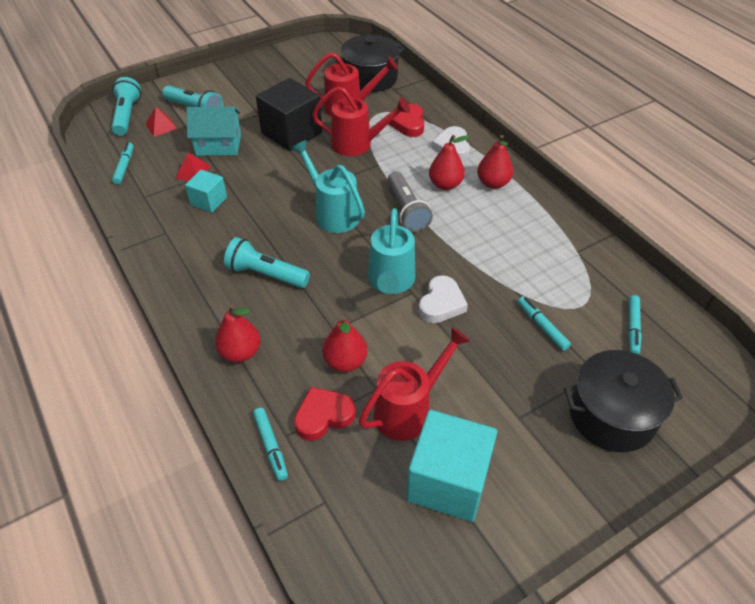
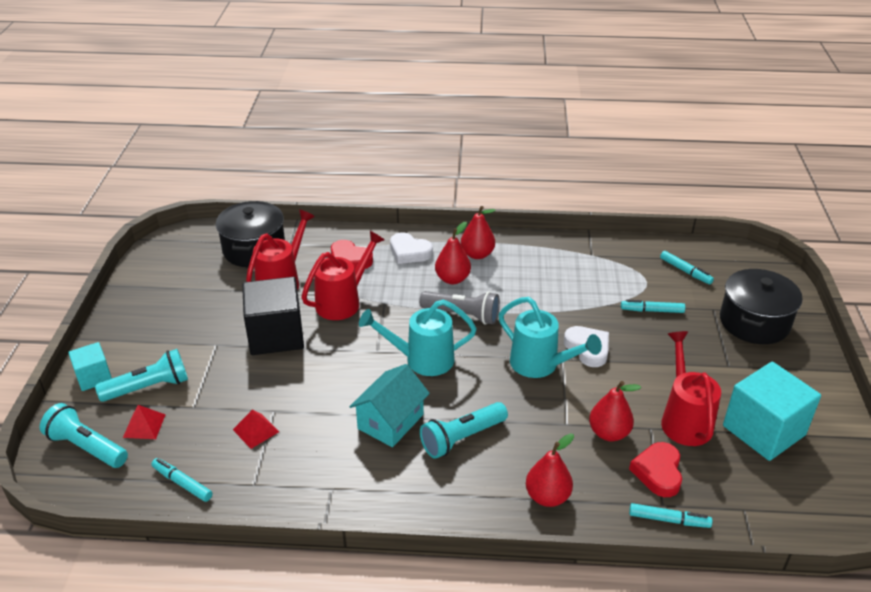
camera: 55 degrees left, 10 degrees down
(209, 201) = (316, 436): turquoise cube -> turquoise cube (94, 377)
(218, 145) = (233, 394): turquoise house -> turquoise house (390, 421)

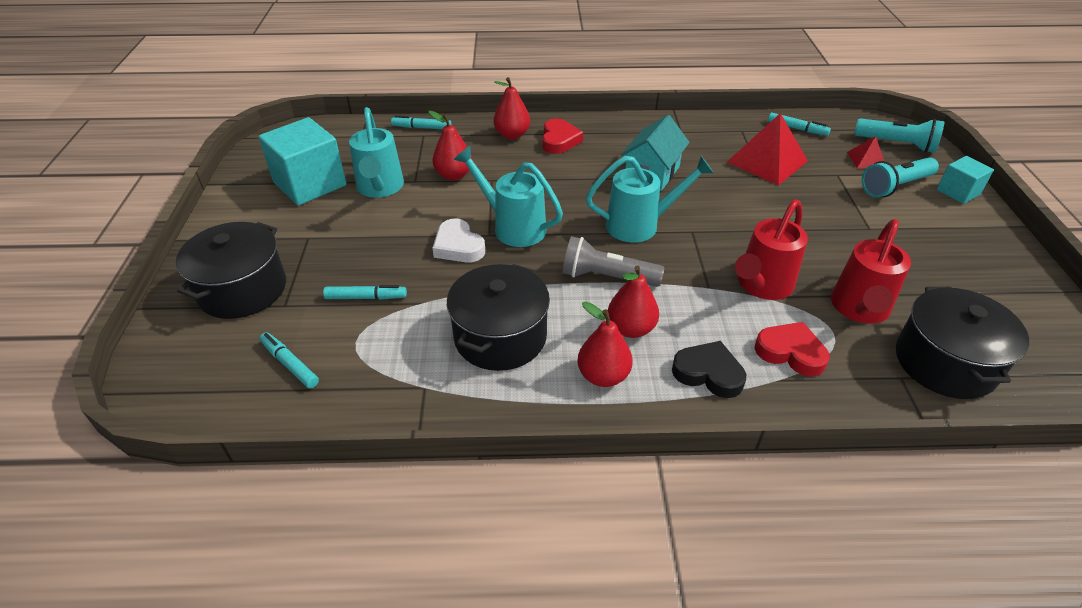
camera: 175 degrees right, 5 degrees up
(256, 430) = (767, 161): red pyramid -> red pyramid, size x1.97
(276, 335) = (813, 241): black cube -> none
(409, 252) = (708, 373): white heart -> black heart
(462, 438) = (585, 165): turquoise flashlight -> none
(545, 279) = (500, 336): none -> black pot
(658, 472) = (419, 152): red heart -> red heart (559, 140)
(684, 419) = (380, 188): red watering can -> turquoise watering can

